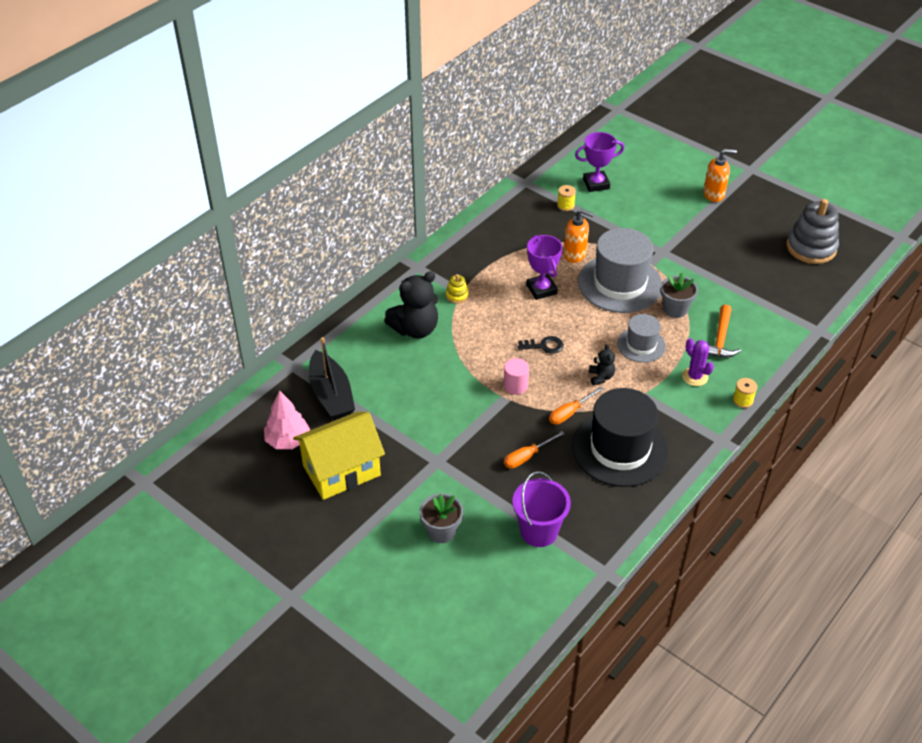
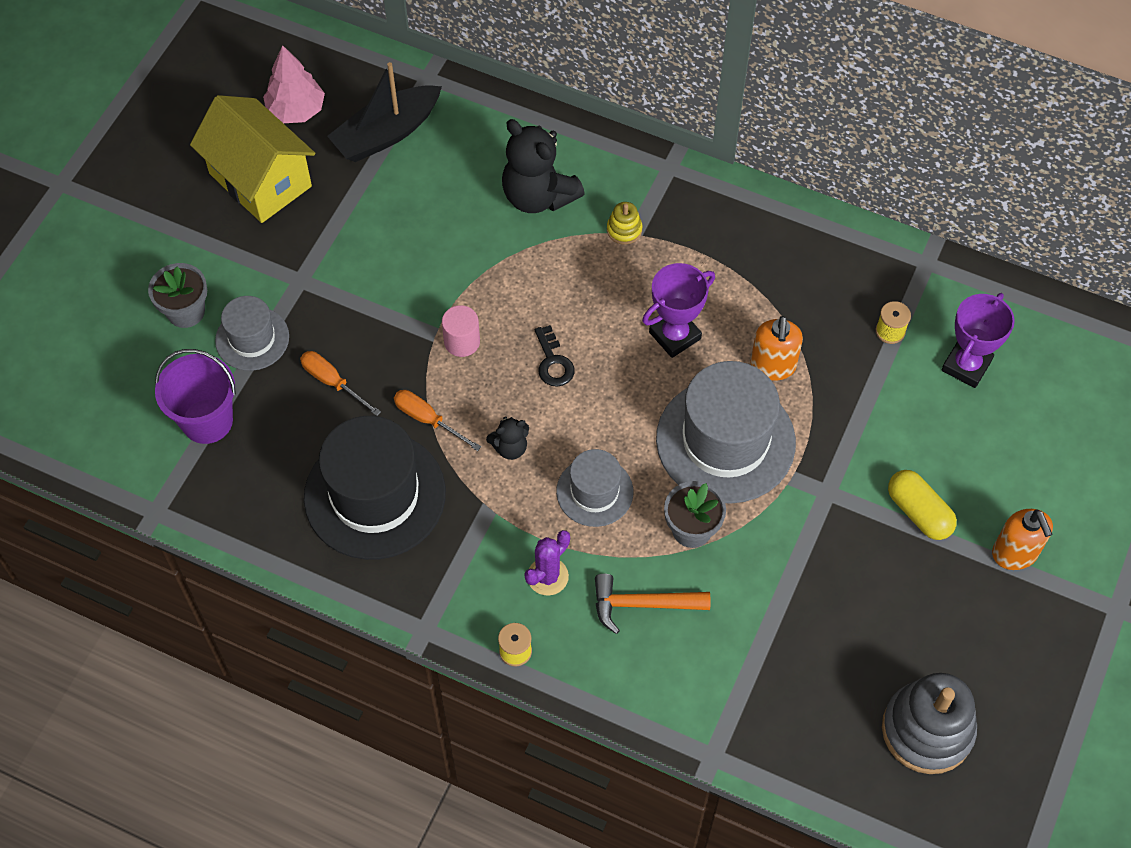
camera: 75 degrees right, 15 degrees up
(478, 495) = (252, 339): none -> grey hat
(596, 184) = (966, 365): purple trophy -> purple trophy turned 60 degrees clockwise
(682, 221) = (918, 512): none -> yellow capsule

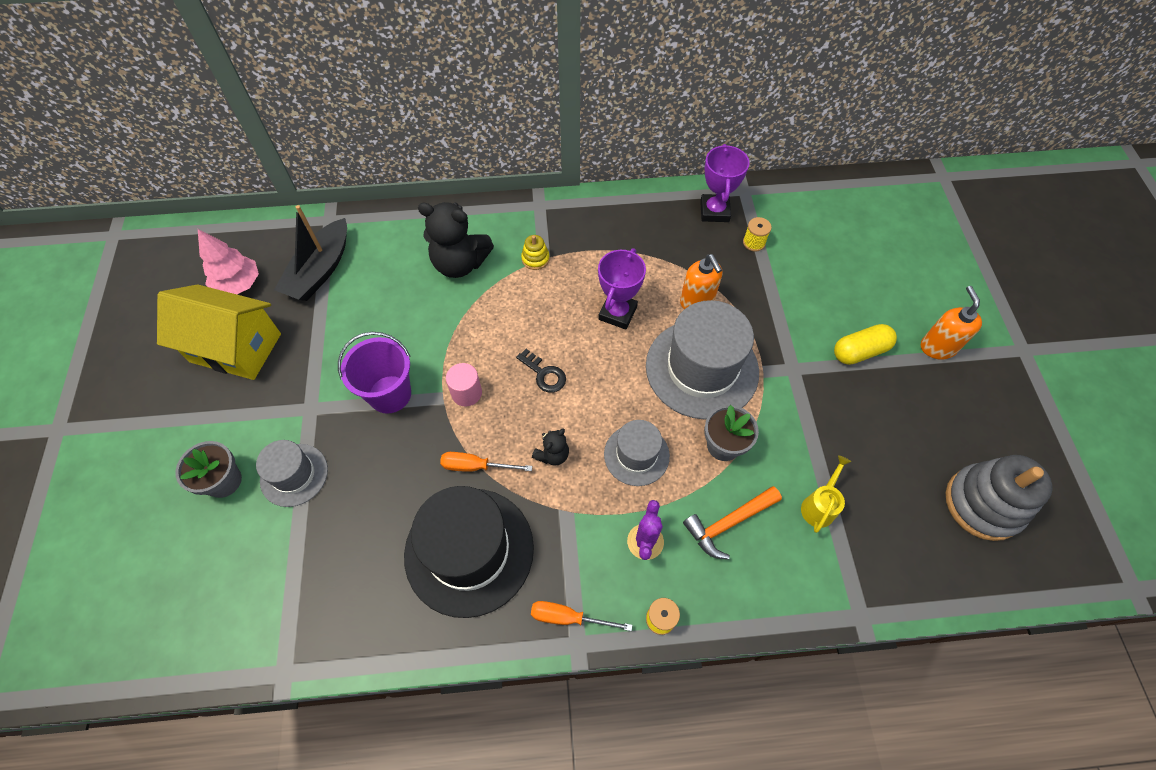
camera: 30 degrees left, 0 degrees up
(207, 421) = (290, 565): purple bucket -> purple bucket (390, 394)
(332, 382) = (381, 476): orange screwdriver -> orange screwdriver (568, 617)
(749, 638) = (819, 505): none -> yellow watering can
(918, 512) = (860, 351): yellow capsule -> yellow capsule turned 45 degrees counterclockwise
(966, 365) = (815, 241): purple trophy -> purple trophy (714, 211)
(1015, 553) = (937, 347): orange soap dispenser -> orange soap dispenser turned 135 degrees counterclockwise

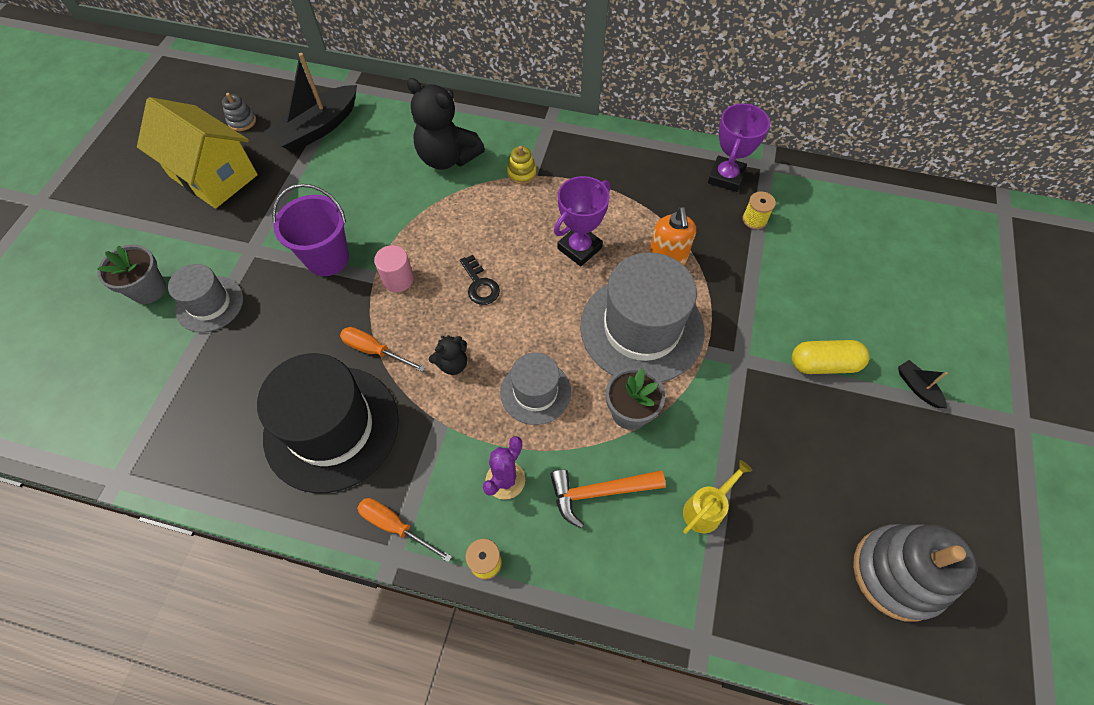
camera: 20 degrees right, 0 degrees up
(238, 284) = (242, 121): pink tree -> grey stacking toy
(937, 347) = (917, 387): orange soap dispenser -> black boat

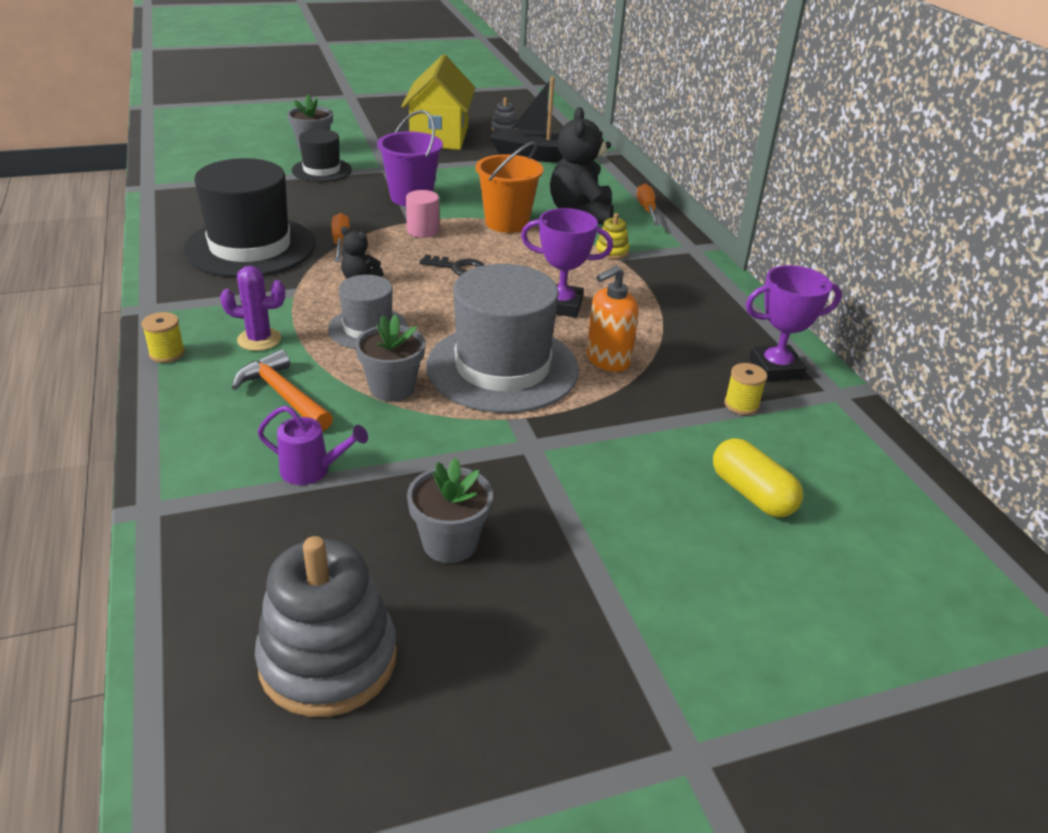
camera: 55 degrees right, 25 degrees down
(209, 304) = (322, 170): grey hat -> black hat
(395, 526) = (176, 301): orange screwdriver -> orange screwdriver (647, 209)
(427, 214) = (507, 223): none -> orange bucket
(480, 285) = (458, 268): black key -> black key turned 105 degrees counterclockwise
(706, 509) = (312, 470): yellow watering can -> purple watering can
(819, 456) = (450, 543): none -> grey flower pot
(823, 364) = (589, 514): yellow capsule -> yellow capsule (752, 494)
(917, 387) = (639, 613): black boat -> none

